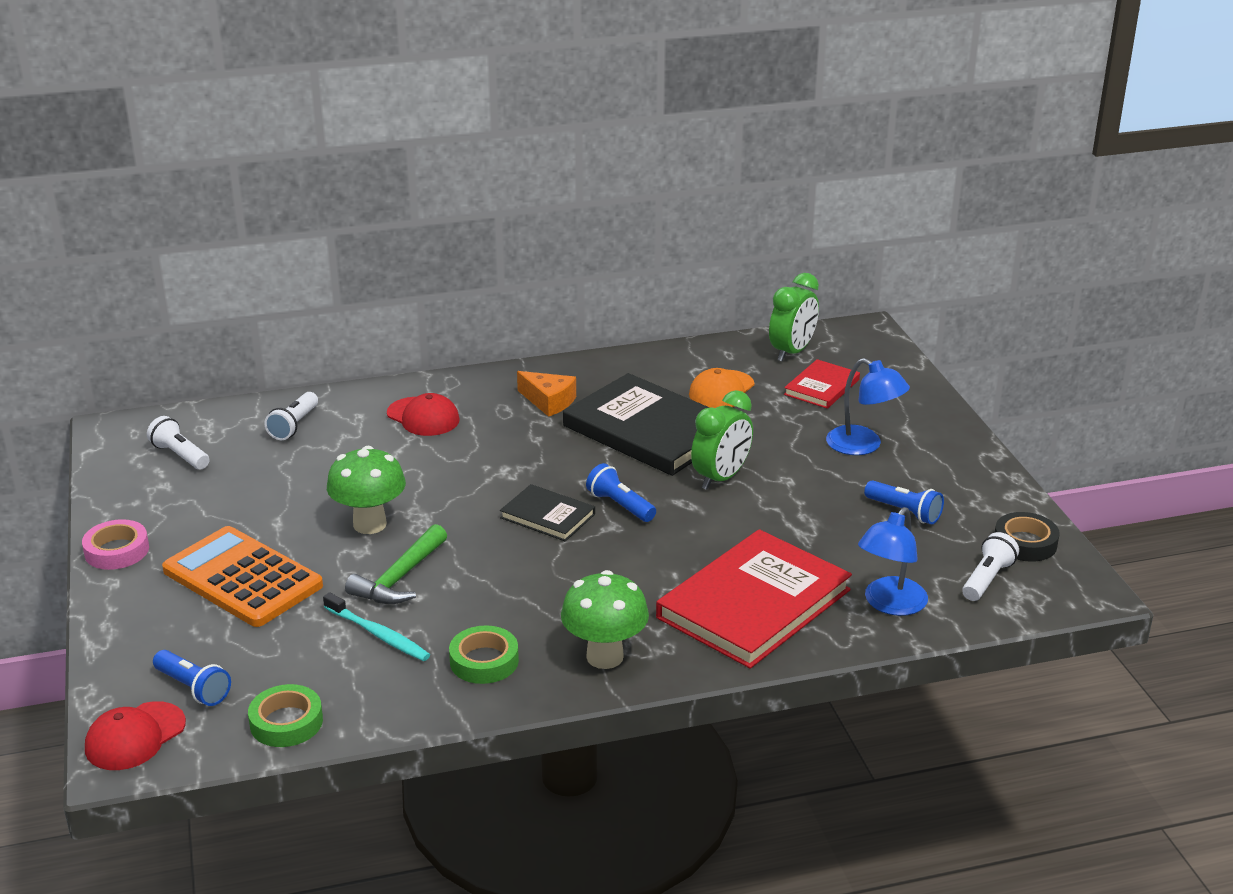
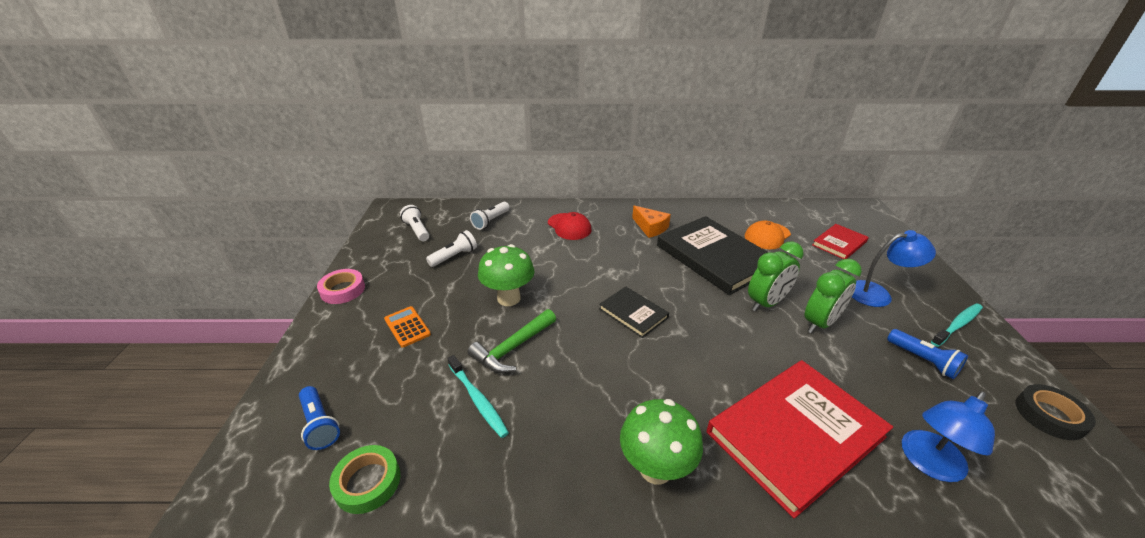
camera: 15 degrees right, 5 degrees up
(135, 736) = (248, 468): red cap -> none
(242, 578) = (407, 327): orange calculator -> orange calculator, size x0.47
(484, 661) = (551, 449): green tape -> none
(620, 505) = (688, 314): blue flashlight -> none
(792, 352) = (815, 216): green clock -> green clock (820, 323)
(863, 446) = (877, 293): blue lamp -> blue lamp turned 60 degrees counterclockwise
(953, 467) = (957, 325): none -> turquoise toothbrush
(987, 579) = (1023, 452): white flashlight -> white flashlight (454, 256)

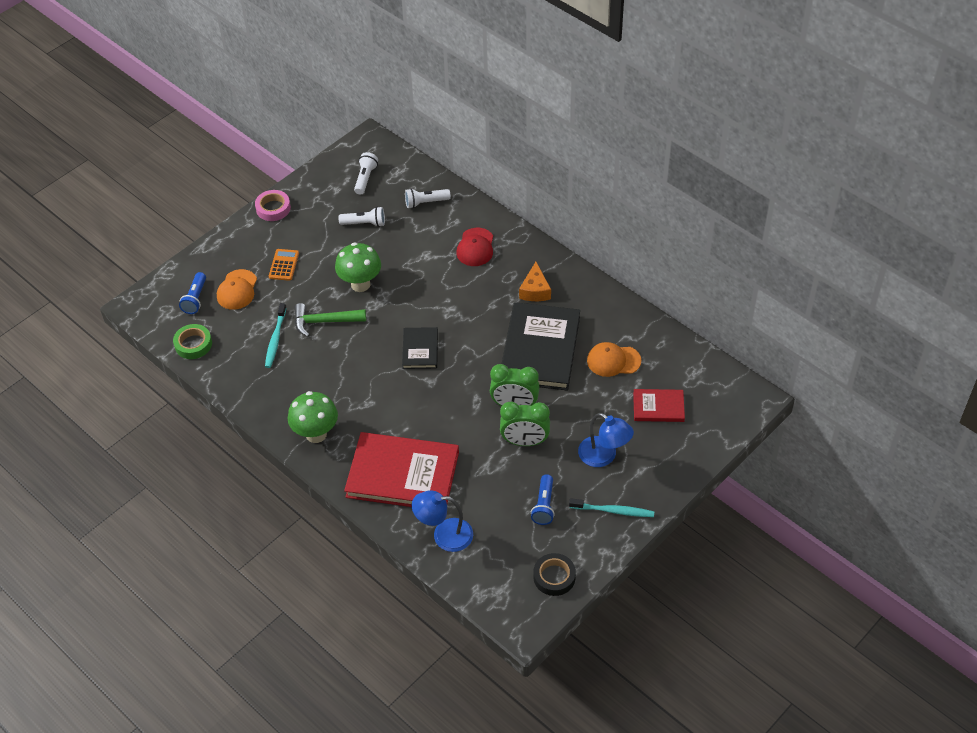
camera: 45 degrees right, 15 degrees up
(372, 381) = (237, 290): none -> orange cap

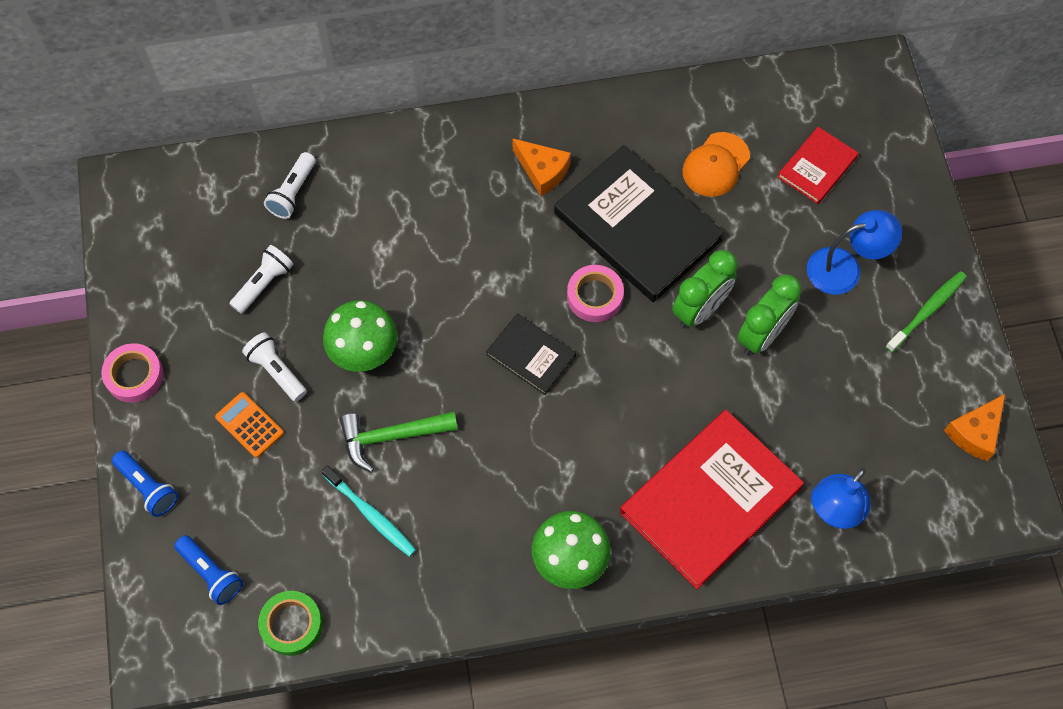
camera: 55 degrees left, 15 degrees up
(237, 290) = (242, 510): orange cap -> none
(324, 322) = (391, 437): green hammer -> green hammer turned 45 degrees clockwise
(365, 178) = (185, 233): white flashlight -> white flashlight (276, 371)
(475, 247) = (418, 188): red cap -> none
(480, 355) = (594, 296): none -> pink tape
(544, 505) = (868, 376): blue flashlight -> blue flashlight (148, 487)
(554, 577) = (975, 432): black tape -> orange cheese
(613, 511) = (927, 310): turquoise toothbrush -> green toothbrush

